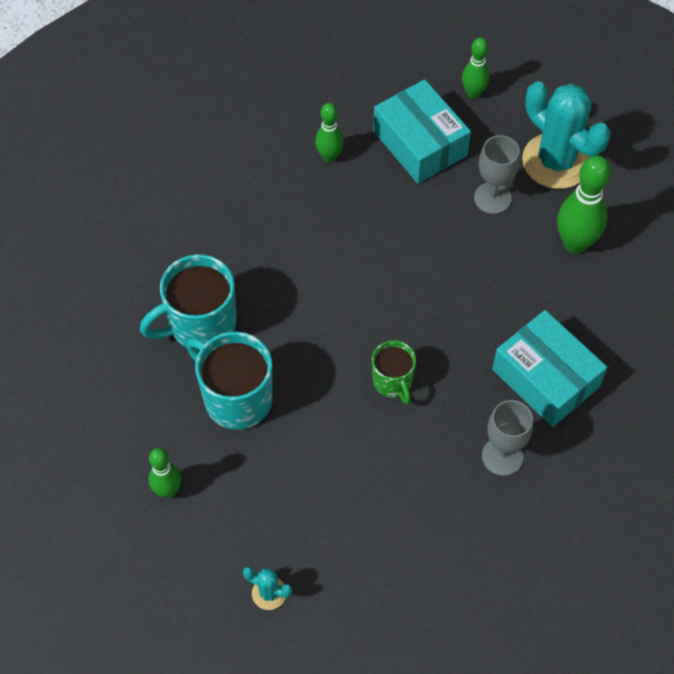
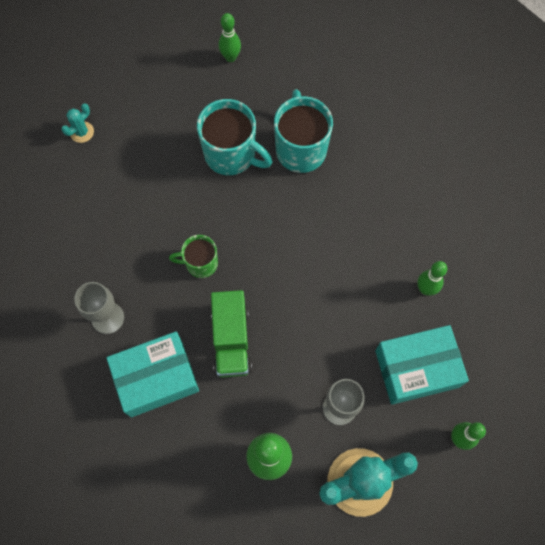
camera: 110 degrees right, 10 degrees up
(168, 491) = (180, 94): green bowling pin -> green bowling pin (230, 57)
(236, 398) = (231, 154): turquoise mug -> turquoise mug turned 60 degrees clockwise
(469, 319) = (231, 340): none -> green truck

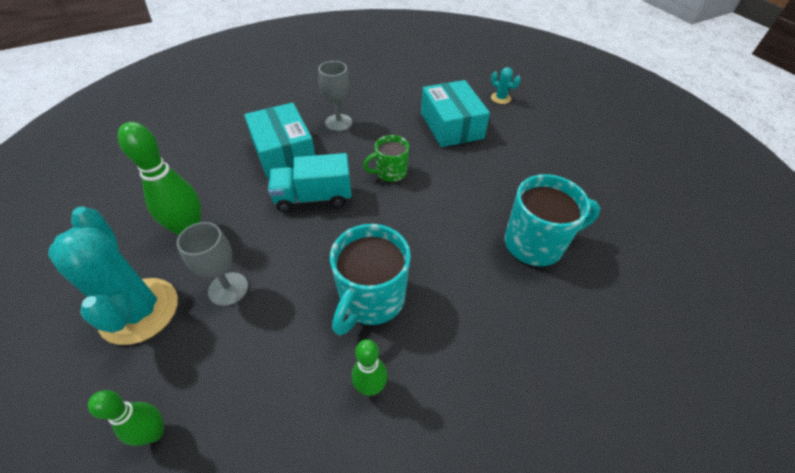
camera: 85 degrees right, 20 degrees down
(200, 263) = (390, 173): green mug -> green mug turned 105 degrees counterclockwise
(230, 57) = (621, 182): green bowling pin -> none
(231, 154) = (509, 188): turquoise mug -> turquoise mug (371, 299)
(231, 340) = (313, 197): green truck -> turquoise truck
(417, 369) = (261, 375): turquoise box -> turquoise box (451, 125)

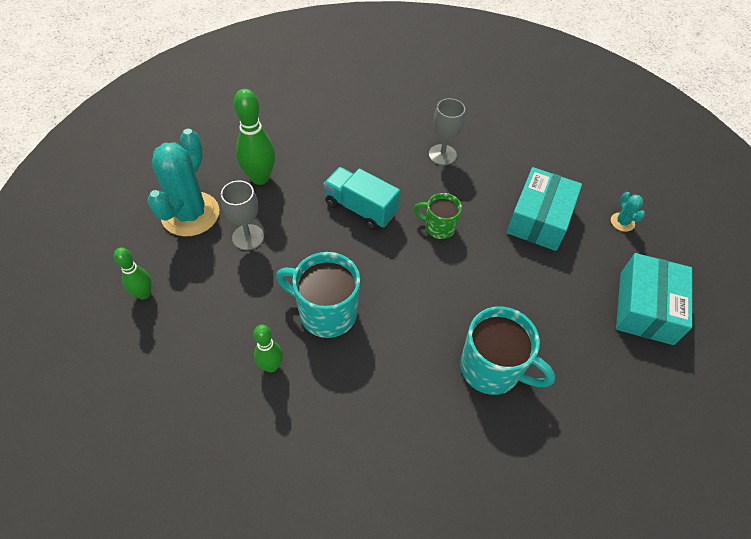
camera: 40 degrees right, 5 degrees up
(284, 152) = (374, 155): turquoise box -> turquoise box (646, 307)
(371, 299) = (326, 312): turquoise mug -> turquoise mug turned 45 degrees clockwise

